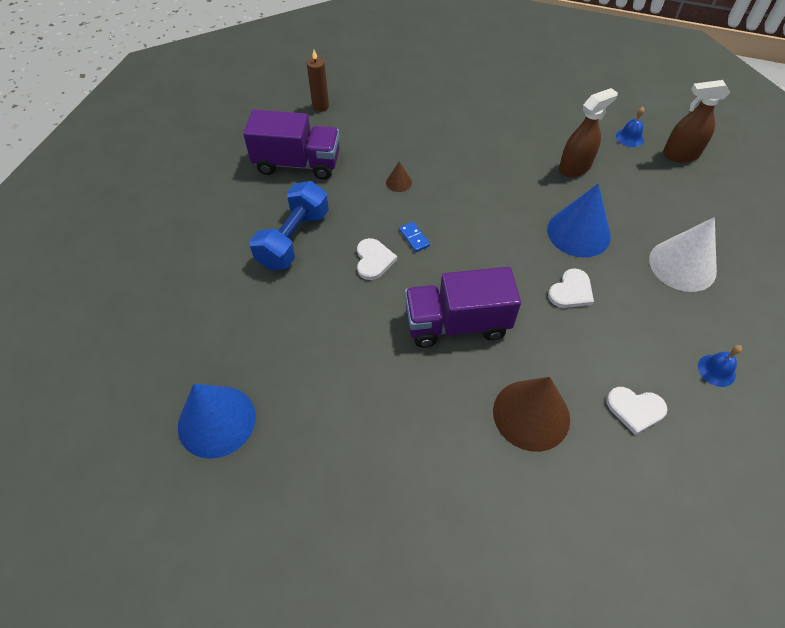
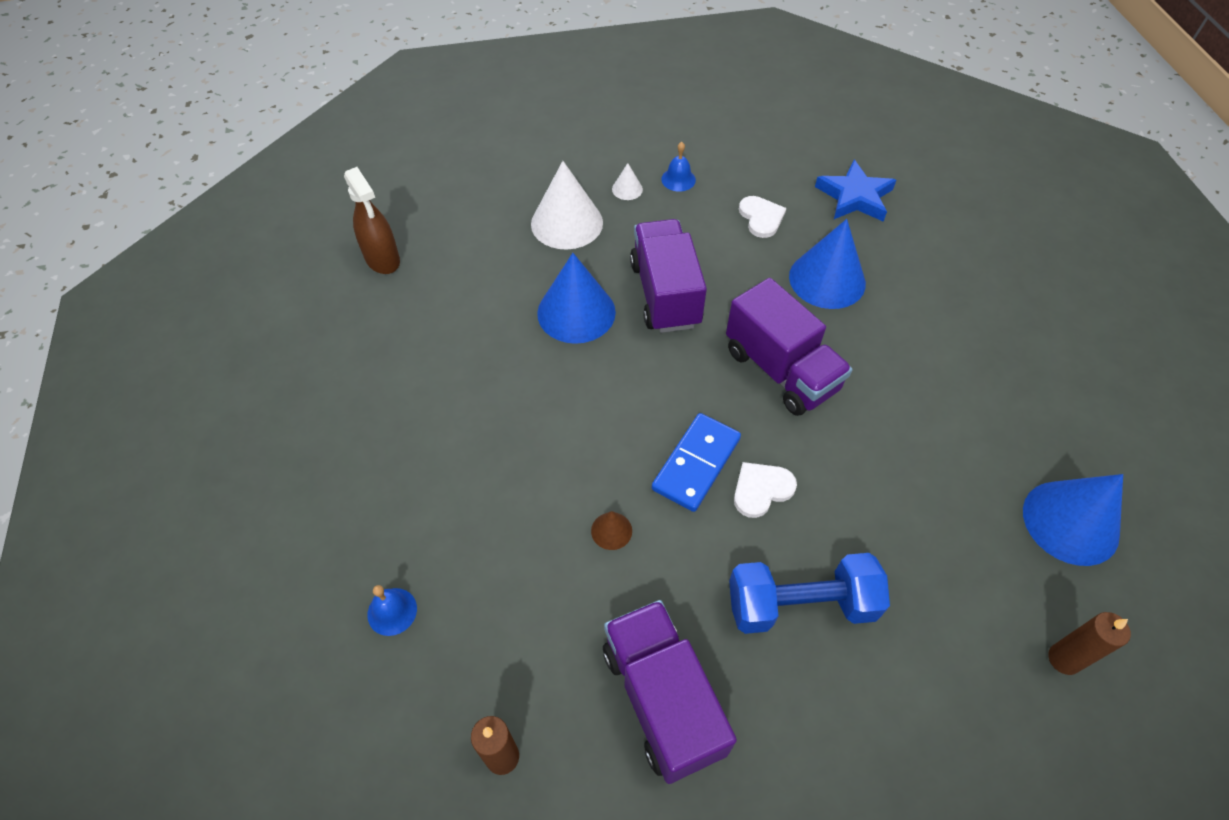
camera: 120 degrees left, 0 degrees up
(158, 342) = (1064, 659): none -> brown candle
(414, 238) = (696, 464): blue domino -> blue domino, size x2.07
(531, 414) = (827, 279): brown cone -> blue cone
(571, 291) = (665, 294): white heart -> purple truck
(574, 168) = (464, 348): brown spray bottle -> none
(629, 137) = (372, 312): blue bell -> blue bell (392, 611)
(634, 518) = (854, 197): none -> blue star
(714, 324) = (627, 189): none -> white cone

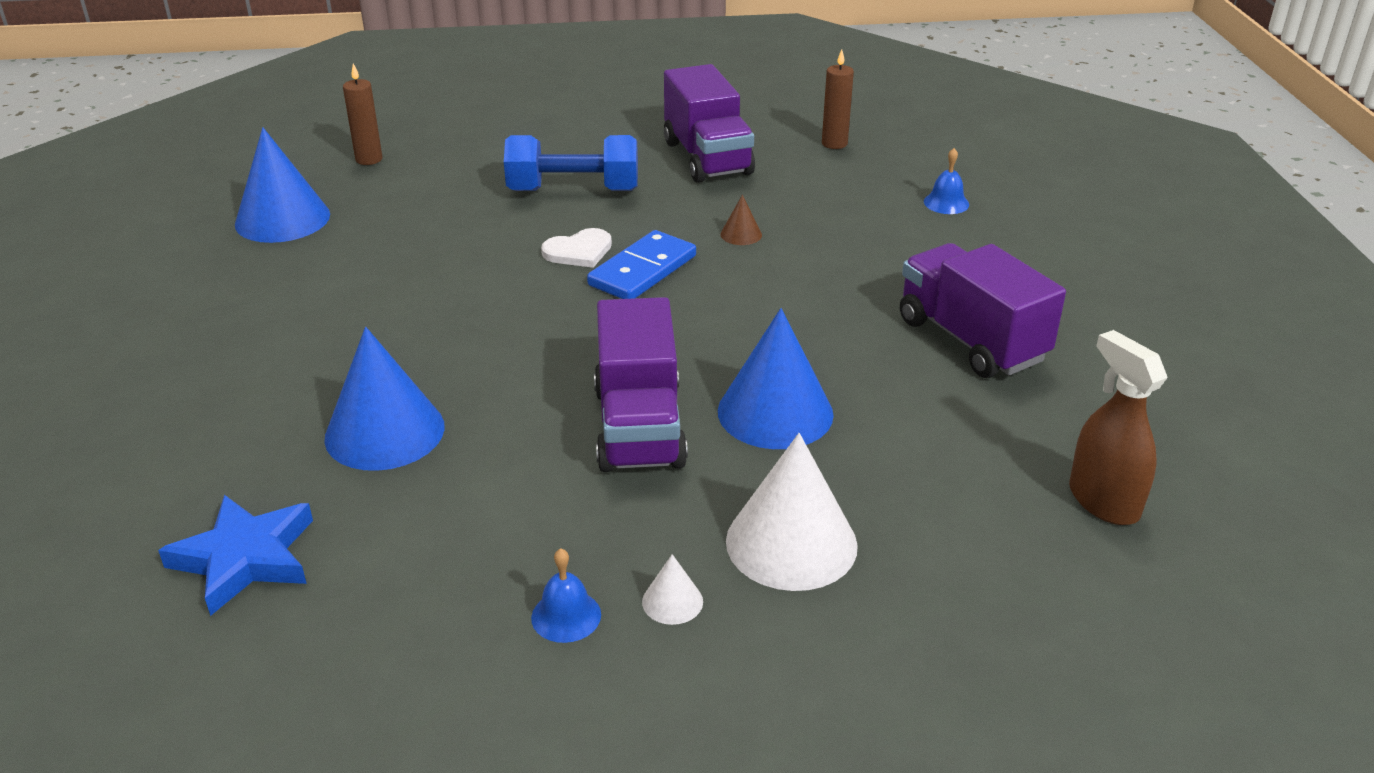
camera: 175 degrees left, 20 degrees down
(761, 218) = (438, 531): white heart -> none
(781, 370) = (509, 338): purple truck -> purple truck (971, 340)

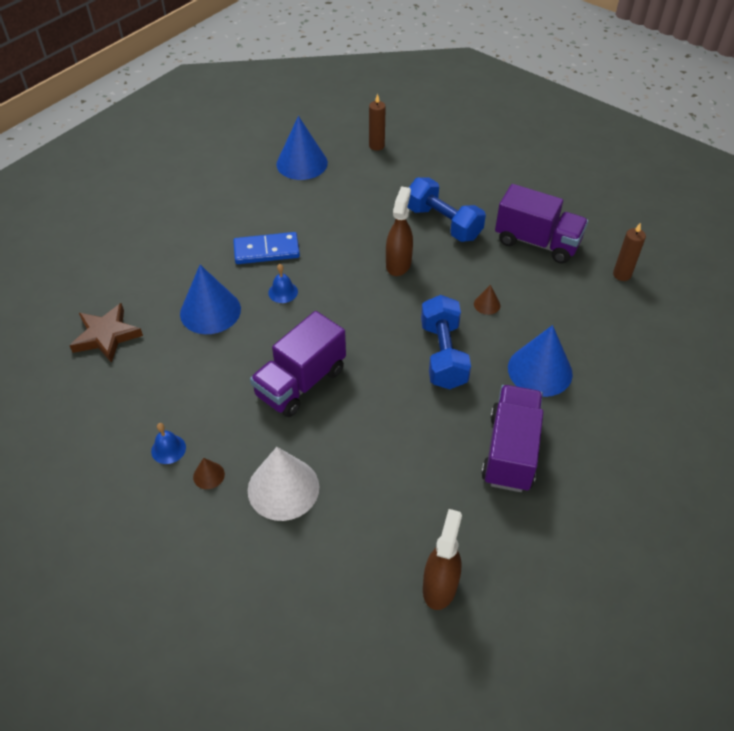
camera: 45 degrees right, 15 degrees up
(245, 558) = (106, 336): blue star -> brown star
(579, 251) = (398, 264): white heart -> brown spray bottle
(643, 271) = (411, 295): blue domino -> blue domino (266, 251)
(672, 601) = (208, 475): white cone -> brown cone
(707, 158) = (537, 242): purple truck -> purple truck turned 90 degrees counterclockwise
(766, 302) = (443, 355): none -> blue dumbbell
(775, 412) = (364, 419): blue cone -> blue cone (540, 370)
(946, 203) = (627, 357): blue bell -> blue bell (283, 292)

